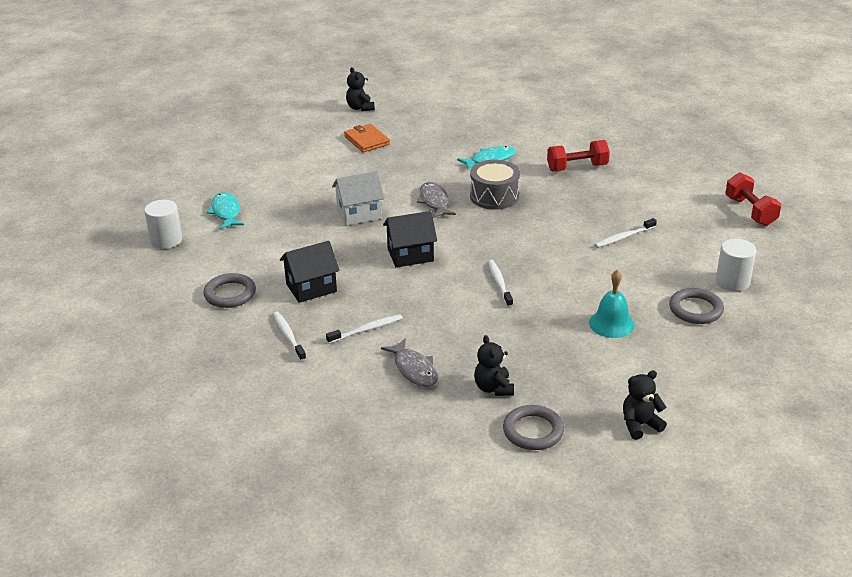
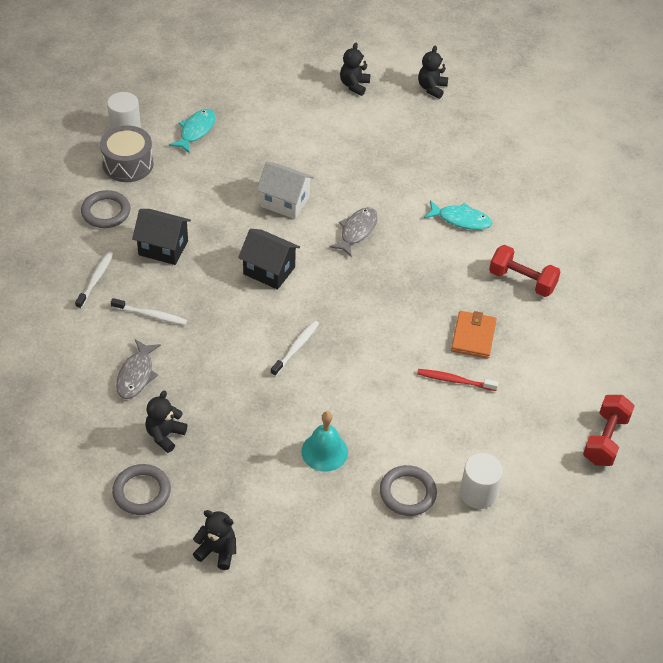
camera: 40 degrees right, 15 degrees up
(304, 131) = (354, 85): none -> black teddy bear
(367, 140) = (390, 129): orange wallet -> orange wallet (473, 336)
(494, 196) = (410, 260): grey drum -> grey drum (128, 164)
(623, 237) = (454, 380): white toothbrush -> red toothbrush

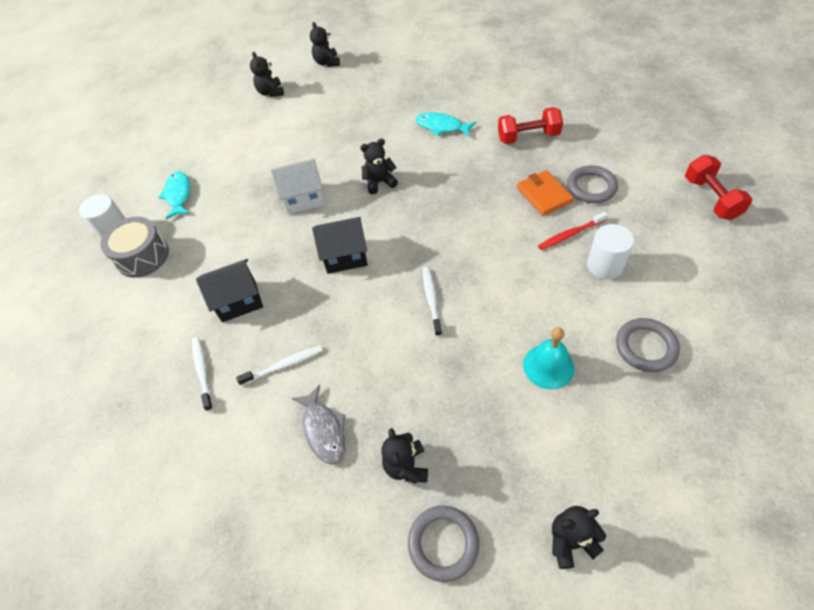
camera: 30 degrees left, 5 degrees up
(106, 212) = (158, 307): grey ring -> grey ring (591, 187)
(356, 231) = (379, 182): grey fish -> black teddy bear
(461, 220) = (442, 127): turquoise fish -> turquoise fish turned 135 degrees counterclockwise
(478, 493) = (689, 304): white cylinder -> white cylinder (604, 265)

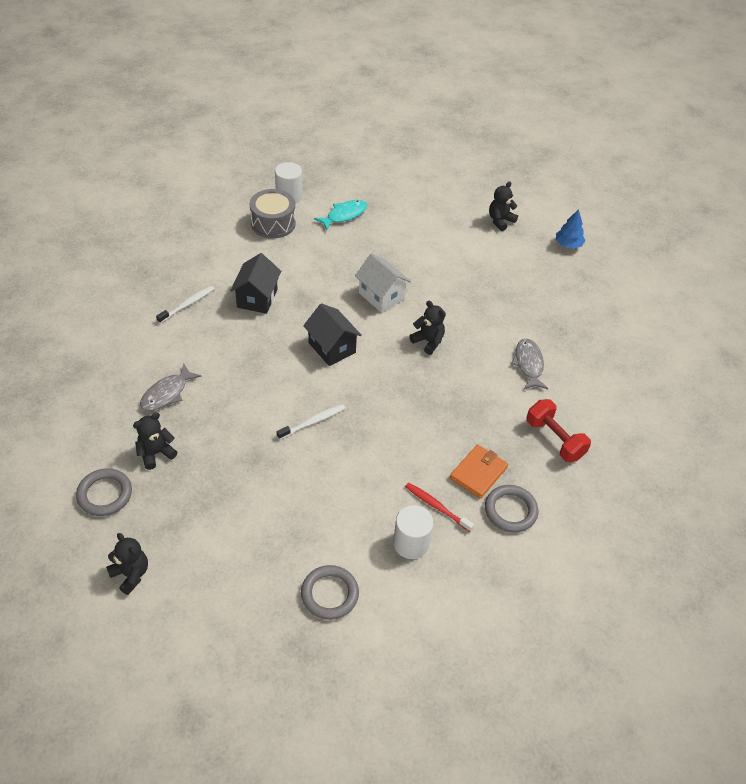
camera: 55 degrees right, 5 degrees down
(239, 301) = (257, 298): black house -> black house turned 60 degrees clockwise
(284, 365) = (211, 349): white toothbrush -> none
(327, 63) = (568, 244): black teddy bear -> blue tree
(442, 127) = (528, 364): turquoise fish -> grey fish
(548, 366) = (279, 524): turquoise bell -> none
(711, 198) = (551, 623): red dumbbell -> none

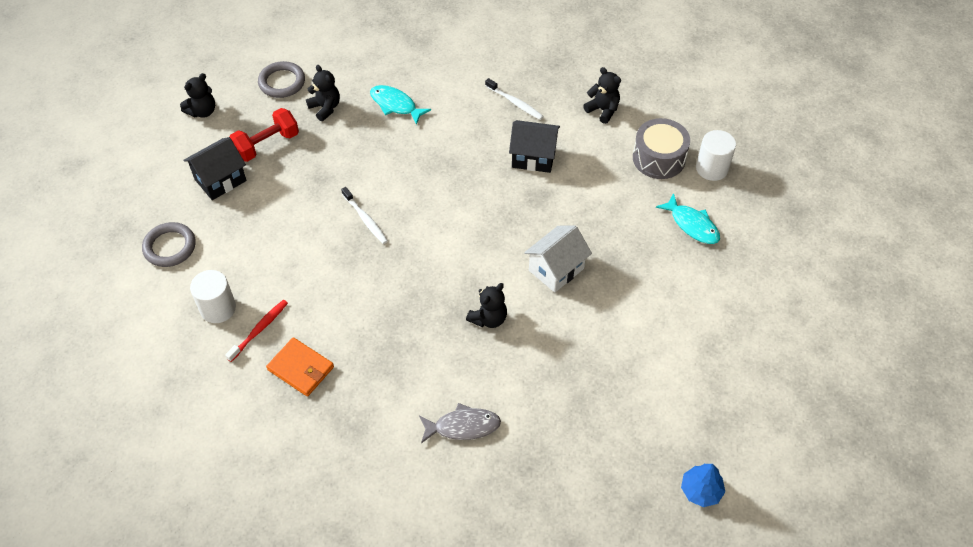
camera: 90 degrees right, 5 degrees up
(167, 393) = (395, 105): grey fish -> turquoise fish
(332, 347) = (468, 228): black house -> black house (220, 180)
(500, 221) = (729, 402): black teddy bear -> black teddy bear (603, 110)
(510, 510) = (251, 398): grey ring -> none
(554, 439) = (347, 449): red dumbbell -> red dumbbell (267, 144)

